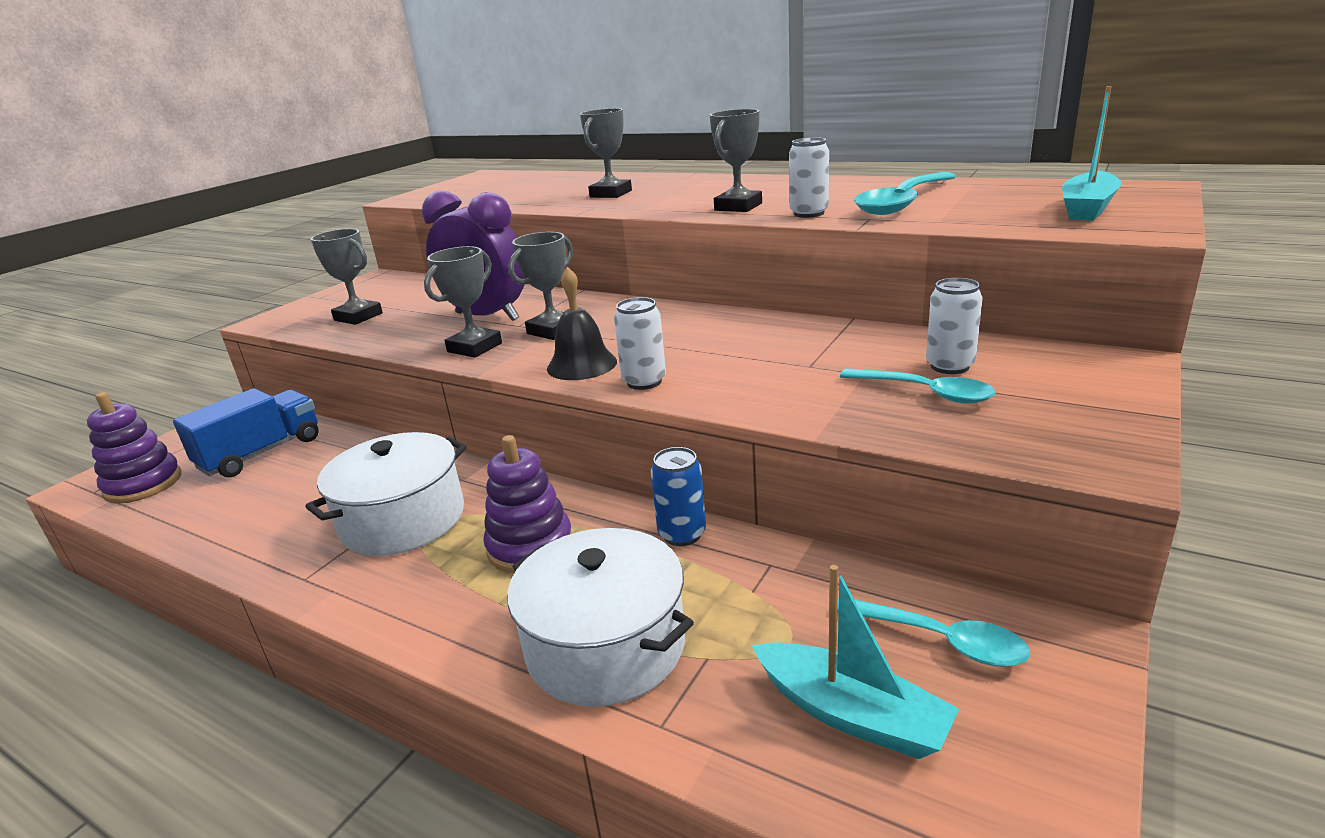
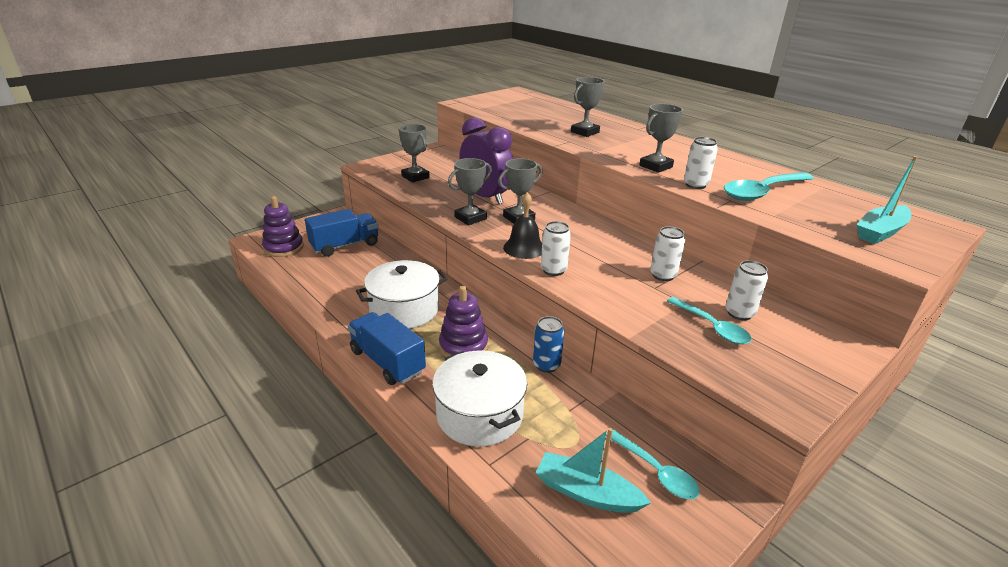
camera: 15 degrees right, 5 degrees up
(401, 611) = (387, 362): none -> blue truck
(811, 348) = (663, 275): none -> white can
(851, 714) = (586, 493): turquoise boat -> turquoise boat turned 150 degrees clockwise

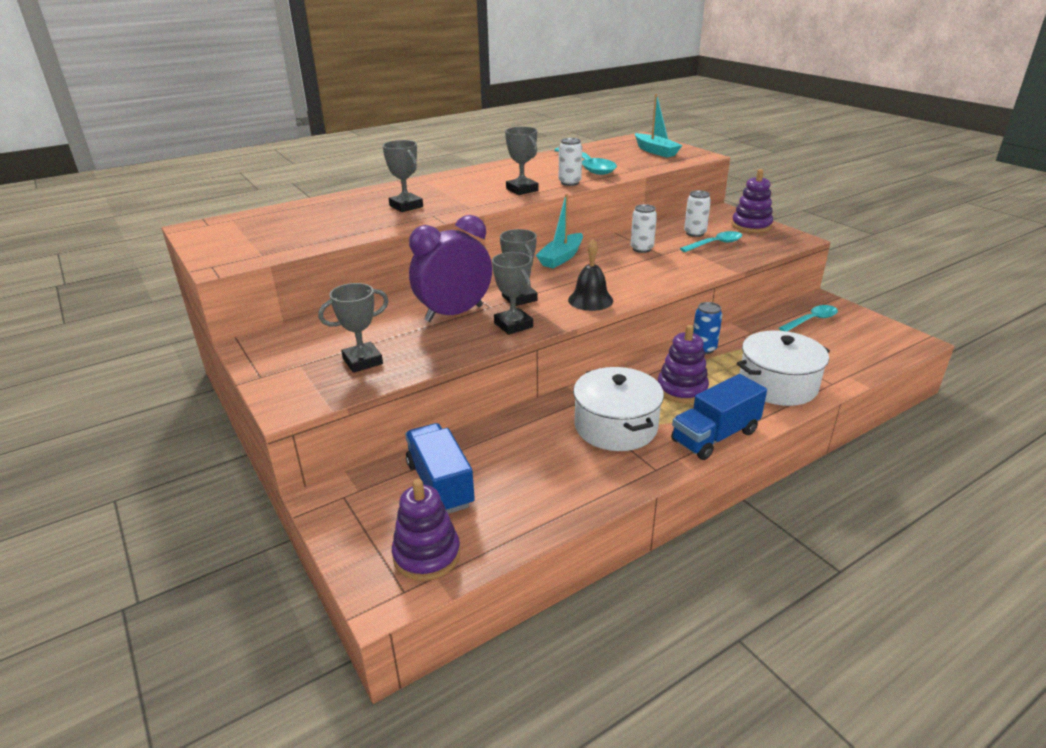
camera: 80 degrees left, 0 degrees up
(553, 270) = (636, 290): white can -> none
(586, 493) = (842, 347): turquoise boat -> turquoise boat (561, 258)
(808, 364) = (751, 226): none -> purple stacking toy

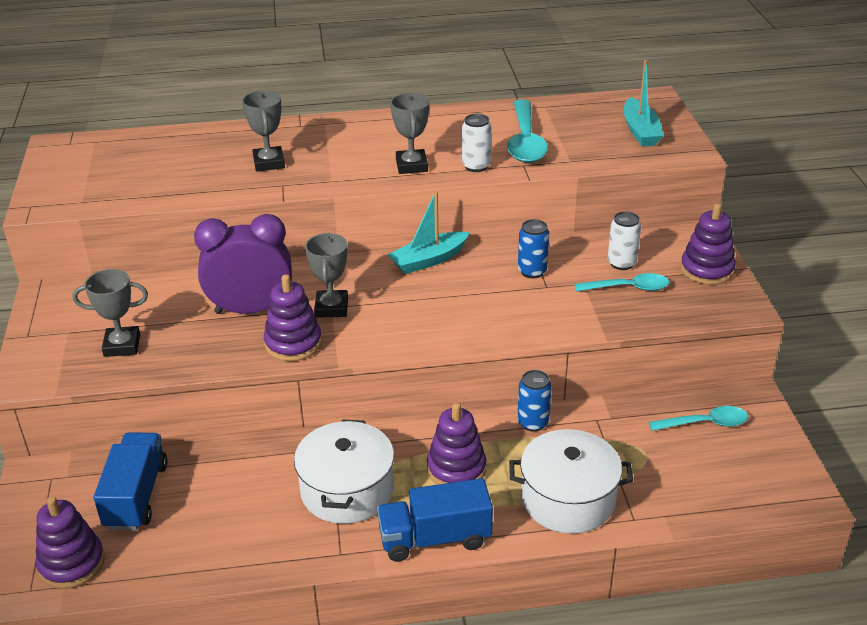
camera: 25 degrees right, 5 degrees up
(513, 325) = (293, 343): grey trophy -> purple stacking toy
(590, 300) = (401, 332): black bell -> none
(641, 249) = (532, 271): white can -> blue can

